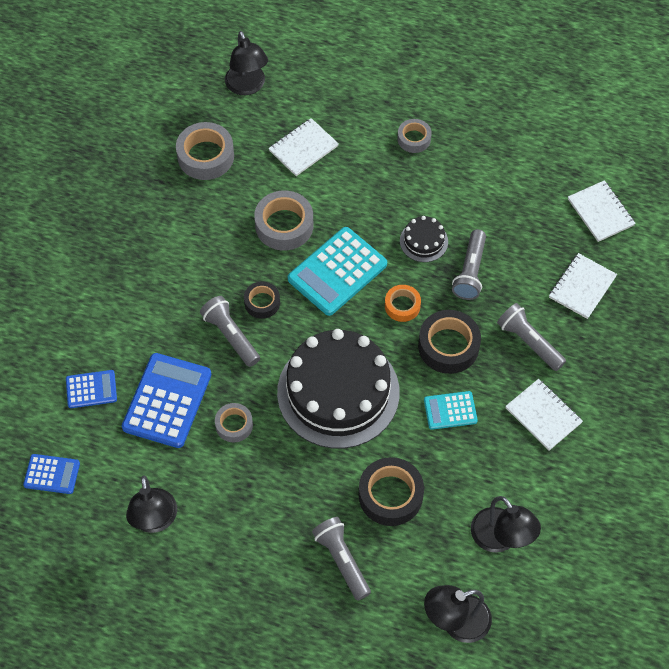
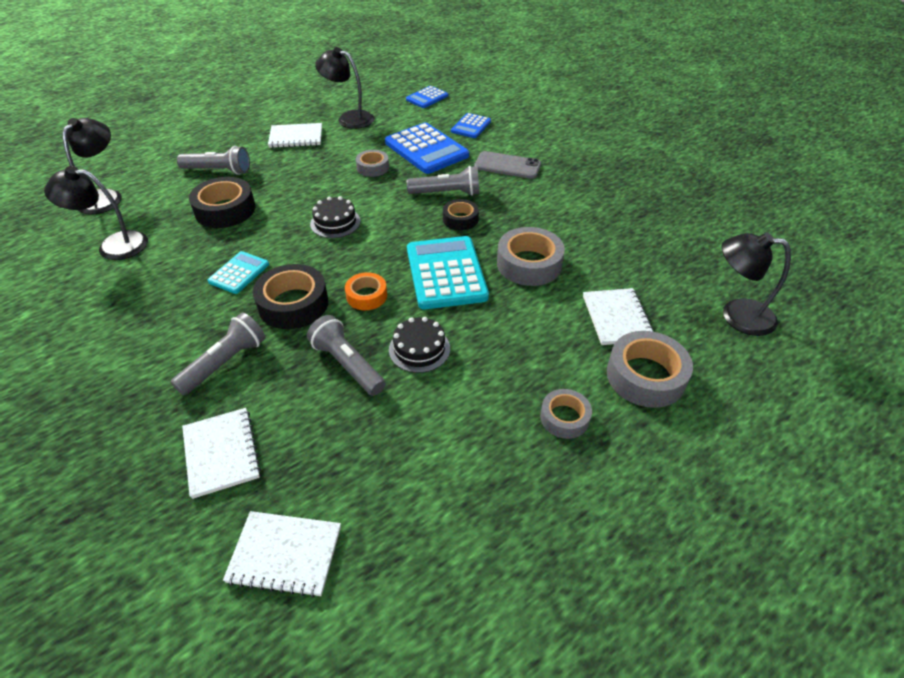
camera: 125 degrees right, 15 degrees down
(148, 314) = (507, 166): none -> grey phone
(205, 156) = (653, 250): grey tape -> grey tape (645, 376)
(338, 392) = (335, 222): black cake -> black cake, size x0.42
(529, 342) = (225, 363): grey flashlight -> grey flashlight turned 45 degrees counterclockwise
(543, 415) = (153, 328): white notebook -> white notebook (296, 137)

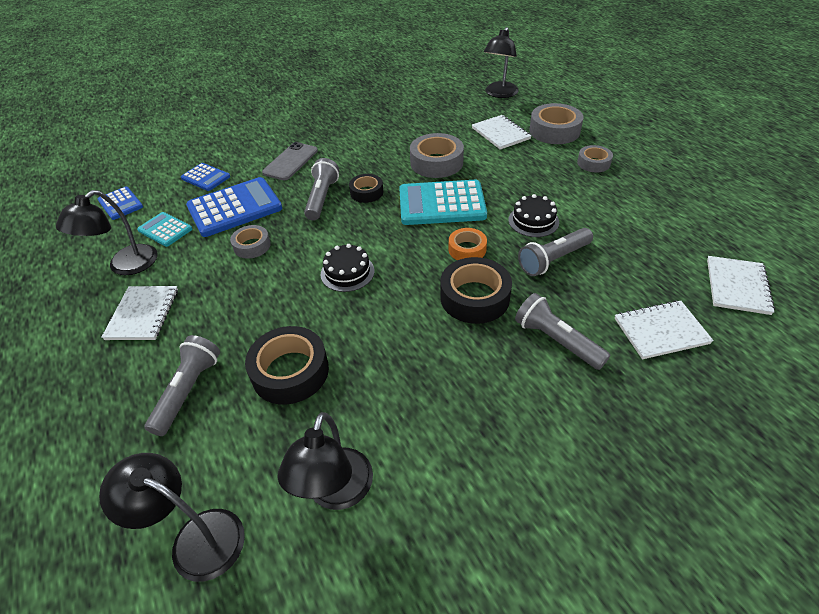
camera: 80 degrees left, 0 degrees up
(239, 273) = (420, 344): turquoise calculator -> turquoise calculator (165, 230)
(617, 318) = (500, 133): white notebook -> white notebook turned 60 degrees clockwise

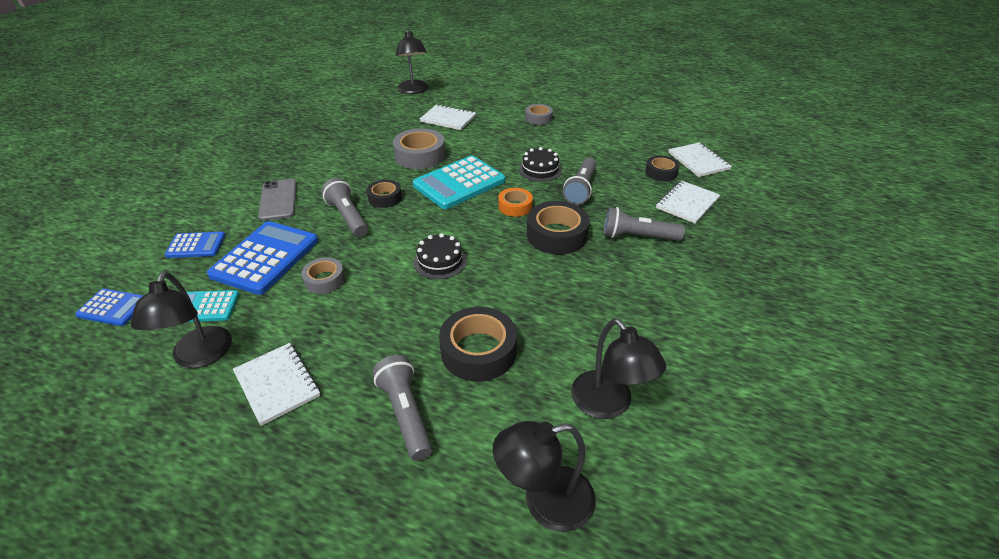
camera: 40 degrees left, 5 degrees down
(554, 131) = (487, 105): grey tape -> none
(669, 280) = (661, 172): none -> black tape

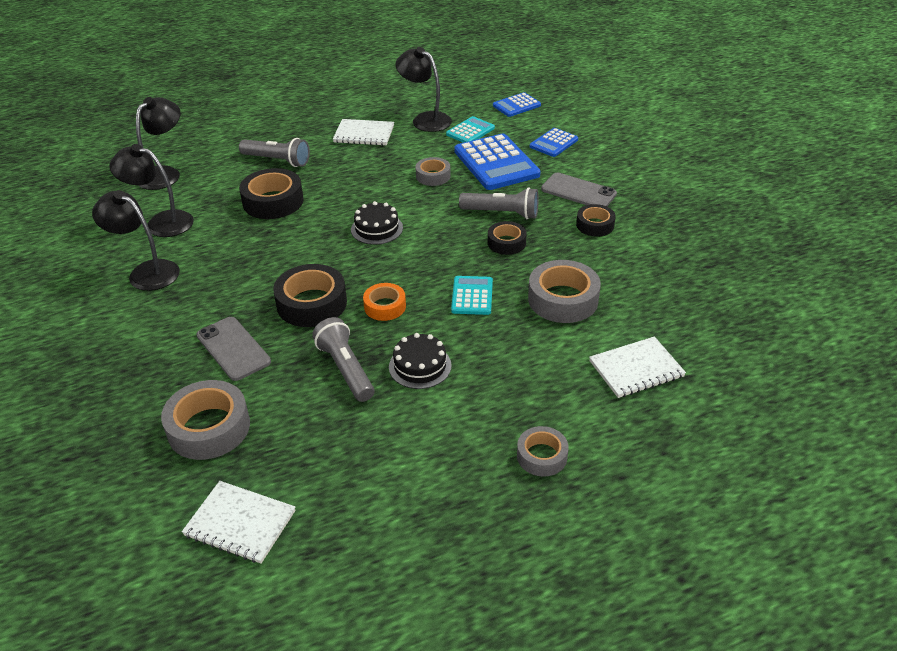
camera: 135 degrees right, 0 degrees up
(414, 91) = (772, 387): black lamp -> black lamp (146, 272)
(459, 183) = (472, 296): turquoise calculator -> turquoise calculator, size x0.54
(638, 236) = (233, 348): grey flashlight -> grey phone
(661, 172) = (276, 461): black tape -> black tape (595, 225)
(687, 203) = (209, 428): white notebook -> grey tape

